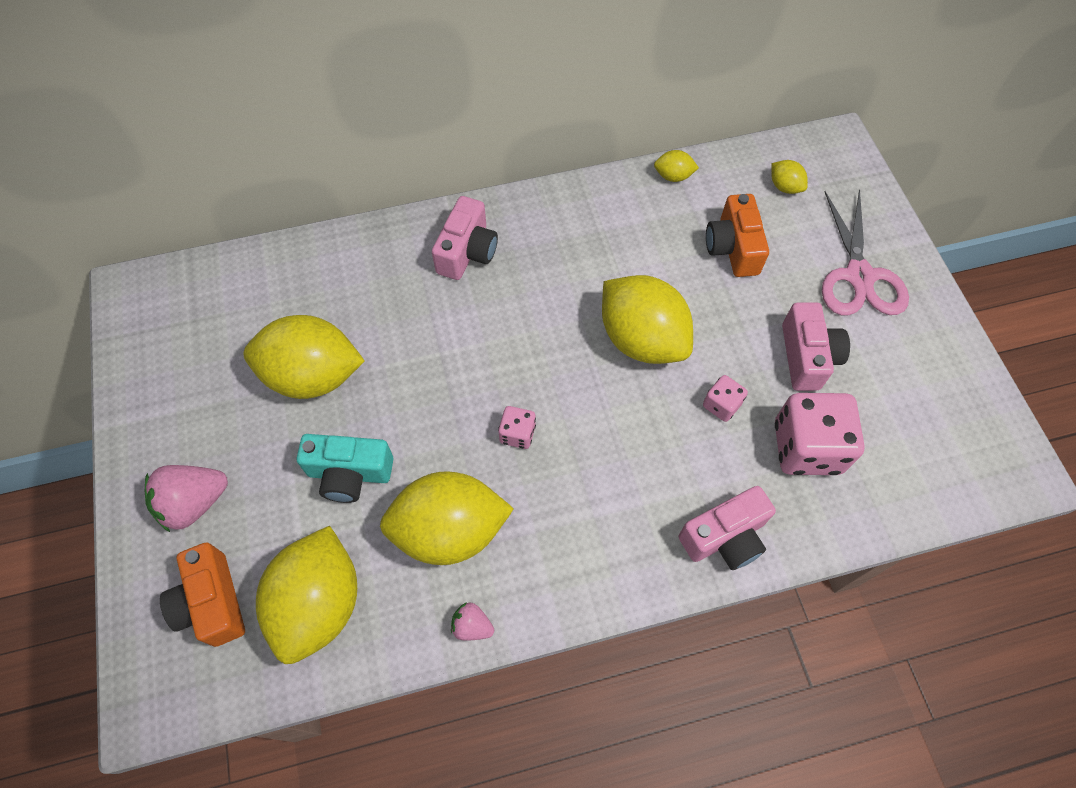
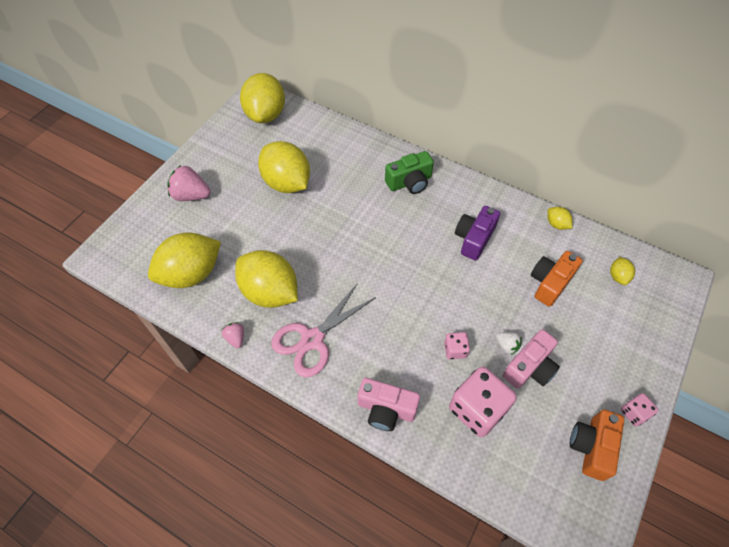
camera: 45 degrees right, 5 degrees down
(212, 602) = (157, 238): orange camera -> orange camera (591, 447)
(349, 474) = (257, 234): turquoise camera -> none
(467, 252) = (409, 182): pink camera -> green camera
(517, 434) = (343, 278): pink dice -> pink dice (634, 413)
(609, 262) = (474, 239): none -> purple camera
(641, 339) = (449, 286): yellow lemon -> yellow lemon (266, 114)
(763, 353) = (506, 346): none -> white strawberry
(859, 276) = (610, 354): pink scissors -> pink scissors (312, 339)

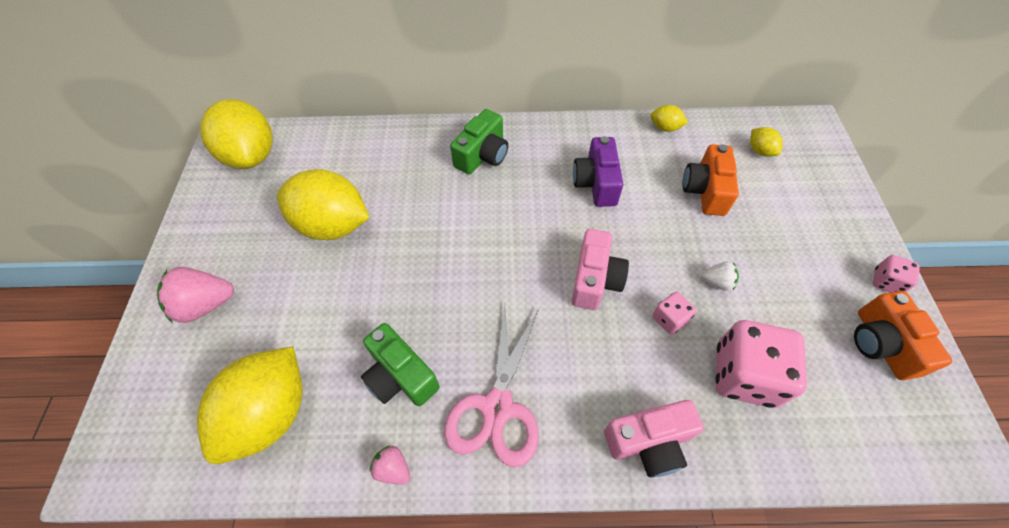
camera: 30 degrees left, 0 degrees up
(270, 292) = (400, 376): yellow lemon -> green camera
(530, 368) = (757, 293): pink camera -> pink camera (595, 280)

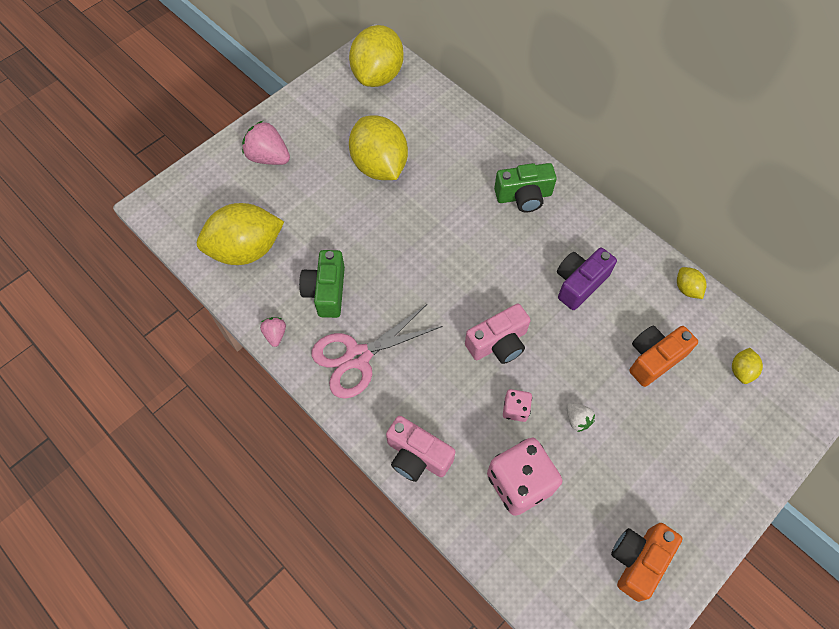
camera: 45 degrees right, 5 degrees up
(886, 282) = (702, 536): pink dice -> none

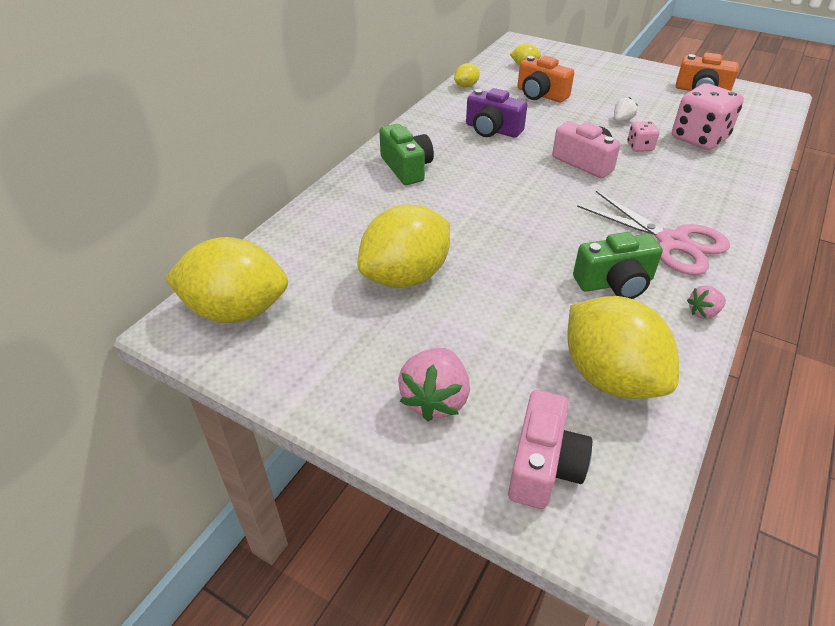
camera: 105 degrees left, 20 degrees down
(417, 456) = (731, 189): pink camera -> pink camera (543, 465)

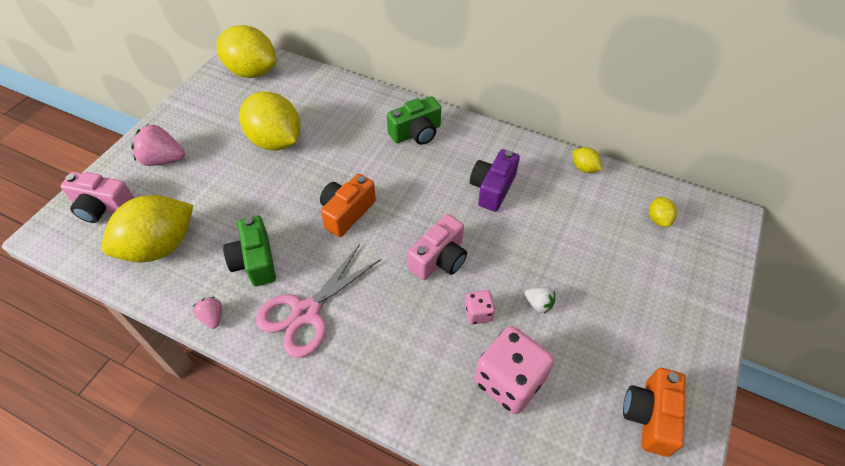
camera: 85 degrees right, 10 degrees up
(236, 311) = (252, 72): yellow lemon -> yellow lemon turned 60 degrees counterclockwise
(540, 95) = (582, 231): orange camera -> orange camera (346, 212)

